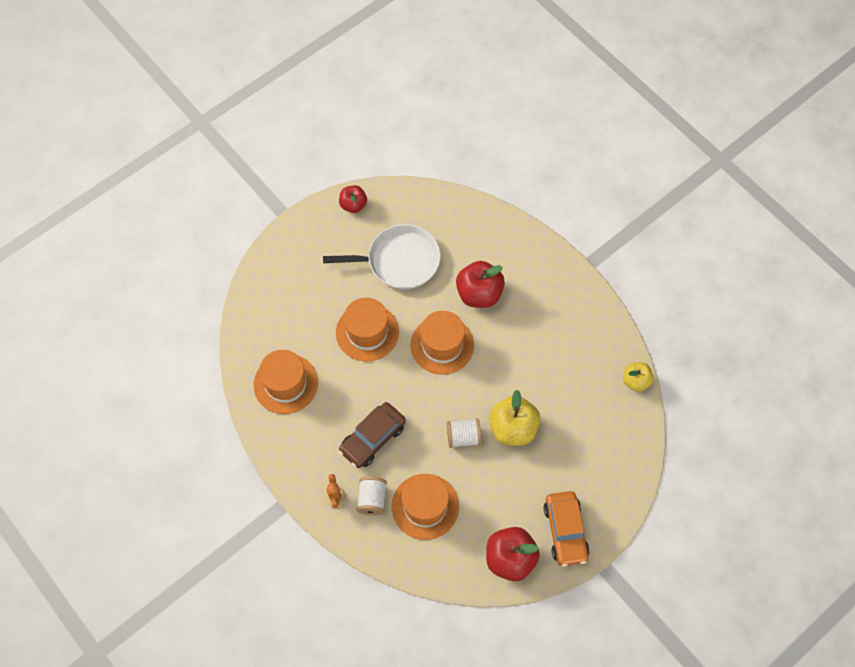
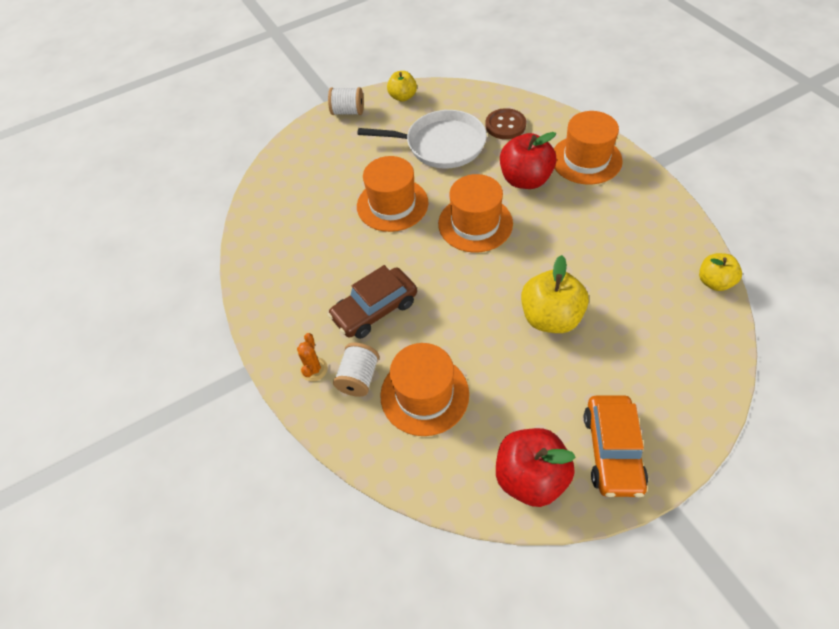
camera: 15 degrees right, 10 degrees down
(285, 384) = (289, 244): orange hat -> orange hat (586, 159)
(353, 205) = (403, 97): red apple -> yellow apple
(454, 233) = (505, 125): none -> brown button
(463, 437) = (486, 320): white spool -> white spool (348, 112)

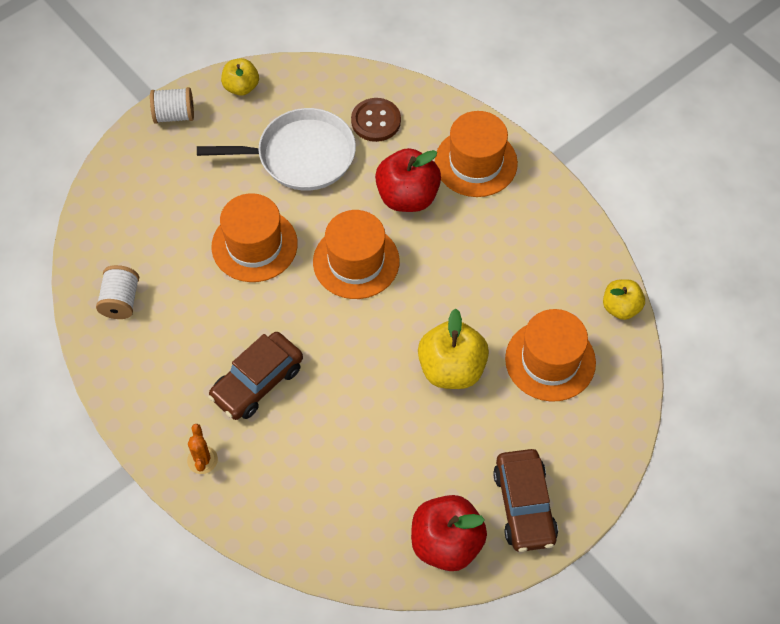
camera: 15 degrees left, 5 degrees up
(359, 378) = (254, 463): white spool -> white spool (121, 301)
(424, 394) = (328, 472): orange hat -> orange hat (550, 360)
(612, 451) = (524, 505): orange car -> brown car

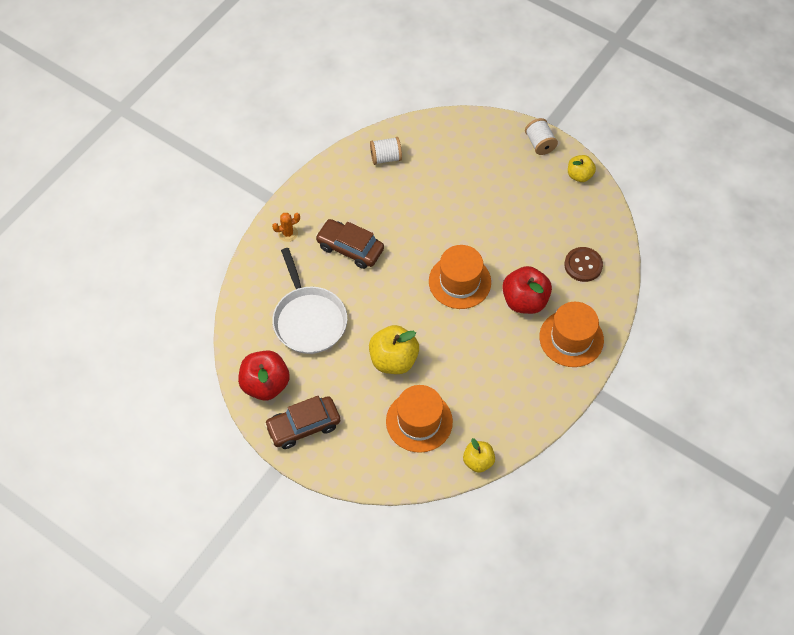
camera: 75 degrees right, 0 degrees up
(254, 245) = (452, 219): orange hat -> none
(300, 156) = (535, 226): white pan -> white pan (308, 319)

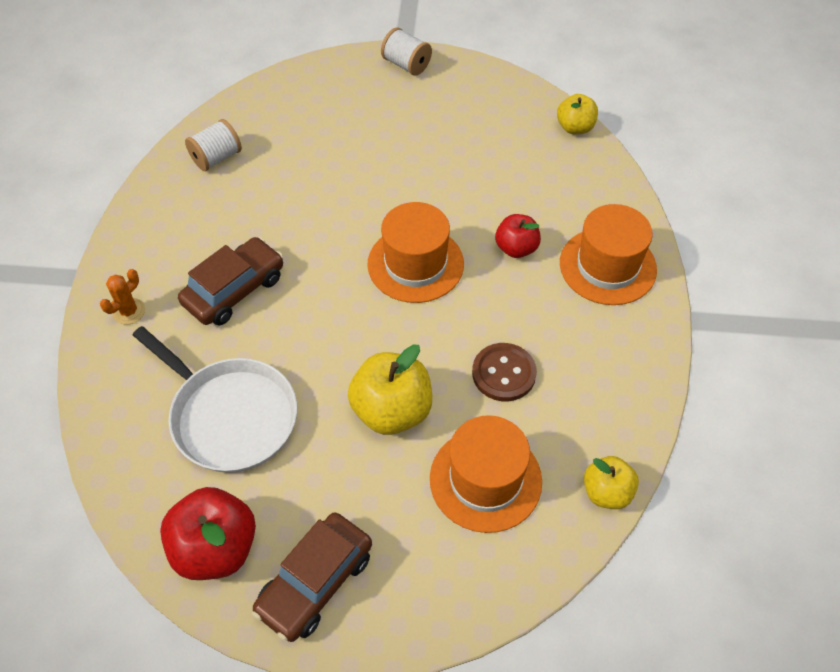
camera: 30 degrees left, 5 degrees down
(350, 248) = (234, 290): brown car -> brown car turned 135 degrees clockwise
(524, 301) = (516, 248): red apple -> red apple, size x0.61
(579, 175) = (478, 79): yellow apple -> yellow apple (575, 127)
(583, 265) = (557, 174): brown button -> brown button (504, 373)

